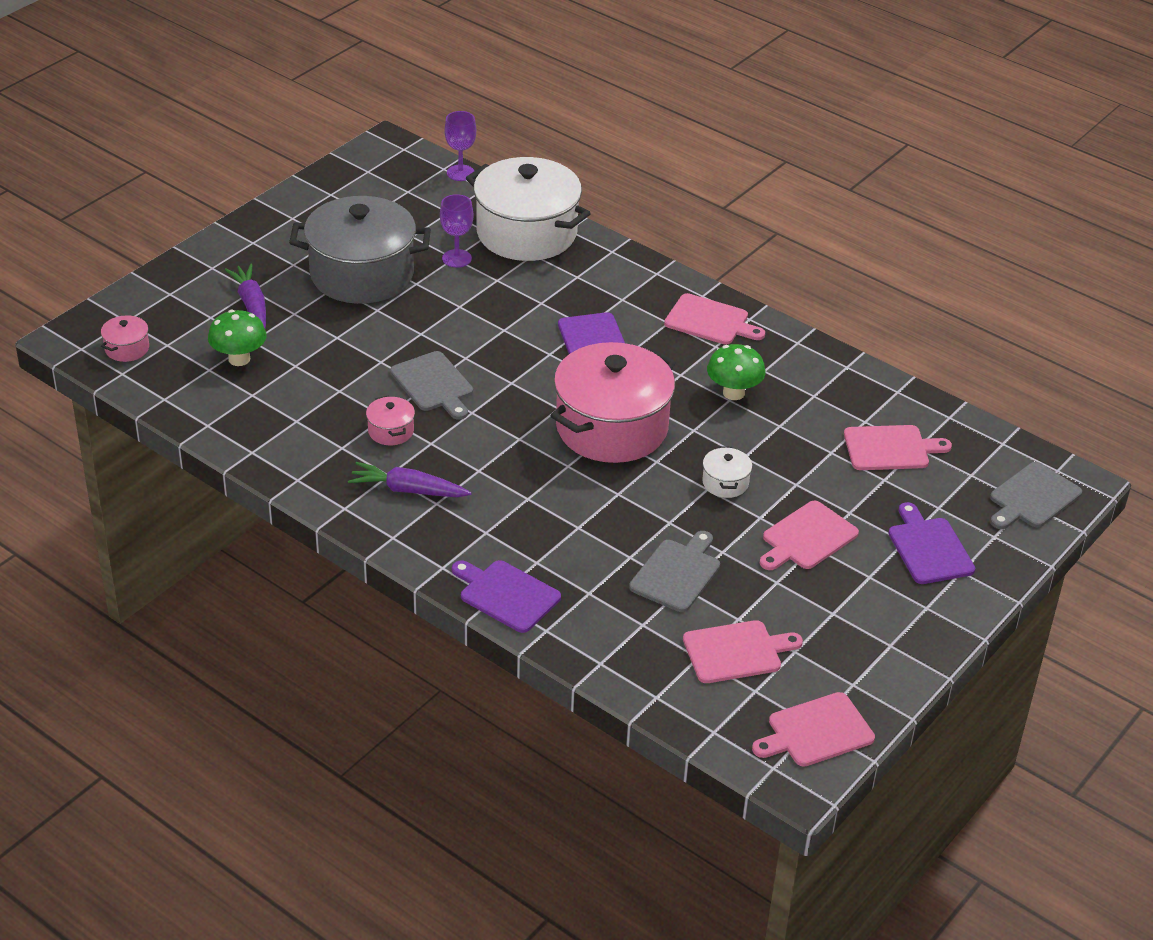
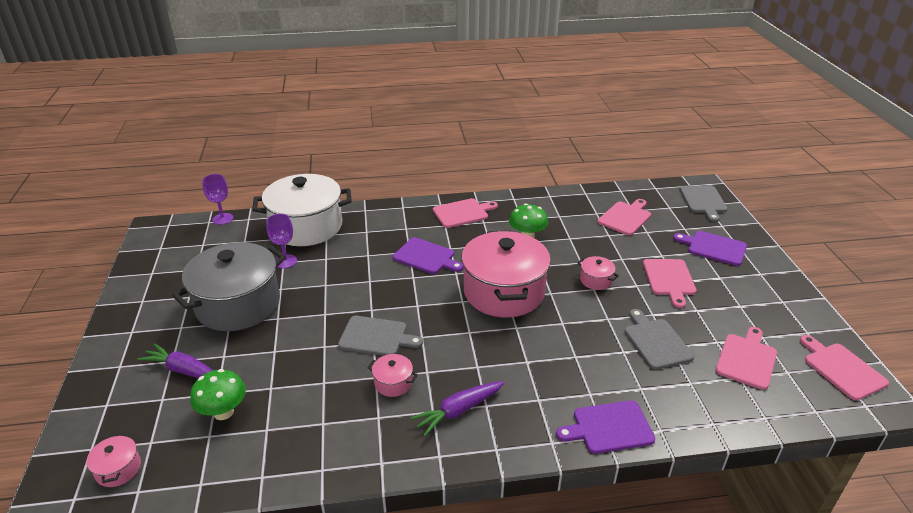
camera: 45 degrees left, 5 degrees down
(725, 483) = (596, 280): white pot -> pink pot
(816, 731) = (842, 369): pink cutting board -> pink cutting board turned 135 degrees clockwise

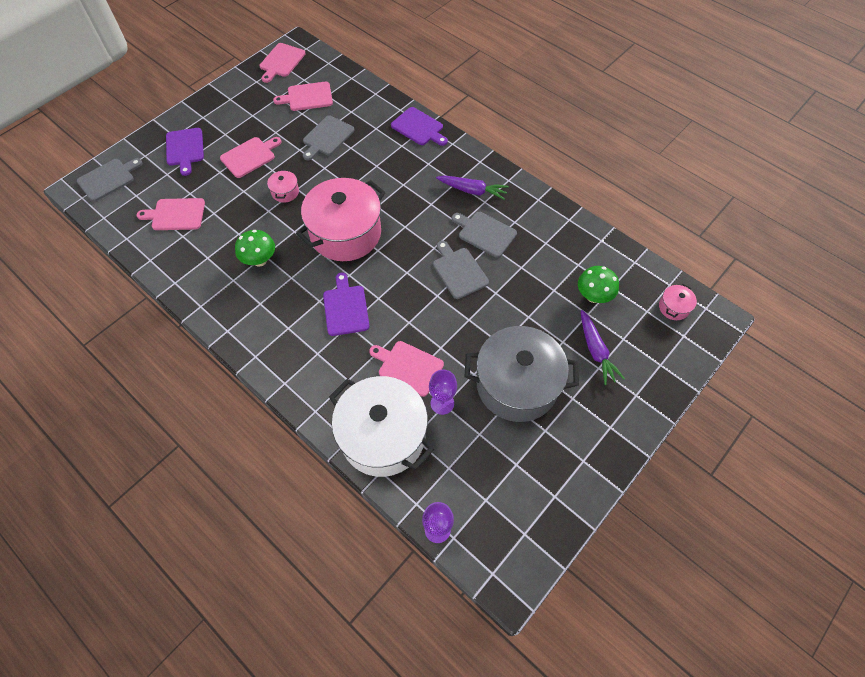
camera: 130 degrees left, 25 degrees up
(393, 383) = (485, 233): pink pot -> grey cutting board
(462, 213) = (257, 328): pink cutting board -> pink cutting board (408, 367)

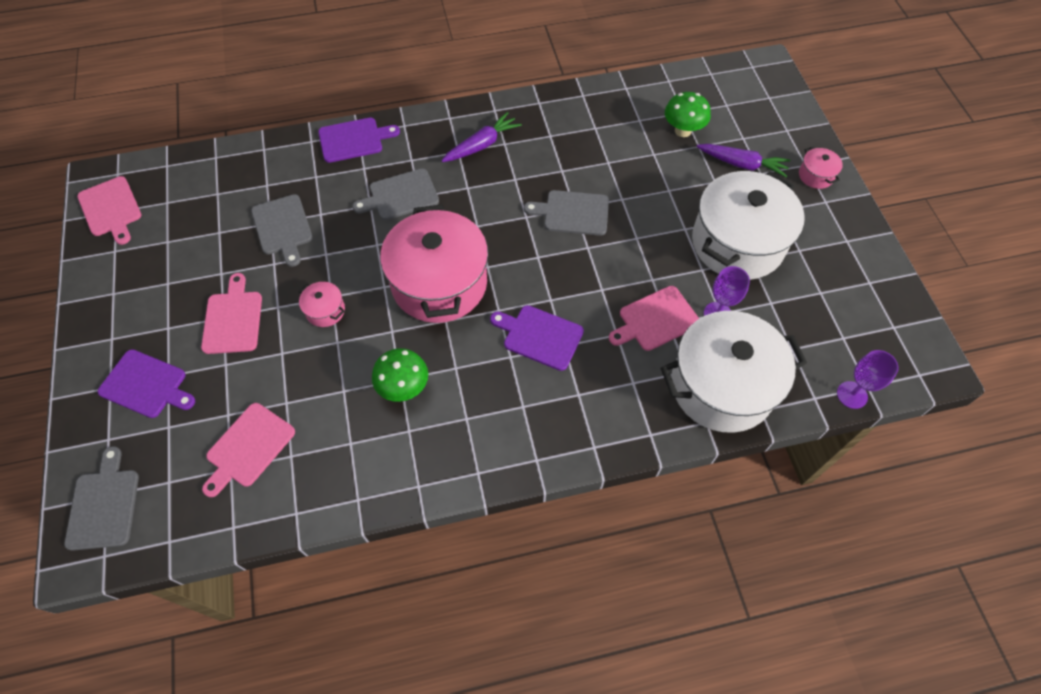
camera: 55 degrees left, 0 degrees up
(307, 97) = (199, 213): pink cutting board -> none
(485, 233) = (544, 166): grey cutting board -> grey cutting board (400, 195)
(516, 385) = (737, 243): grey pot -> white pot
(673, 307) = (736, 85): pink pot -> pink pot (816, 175)

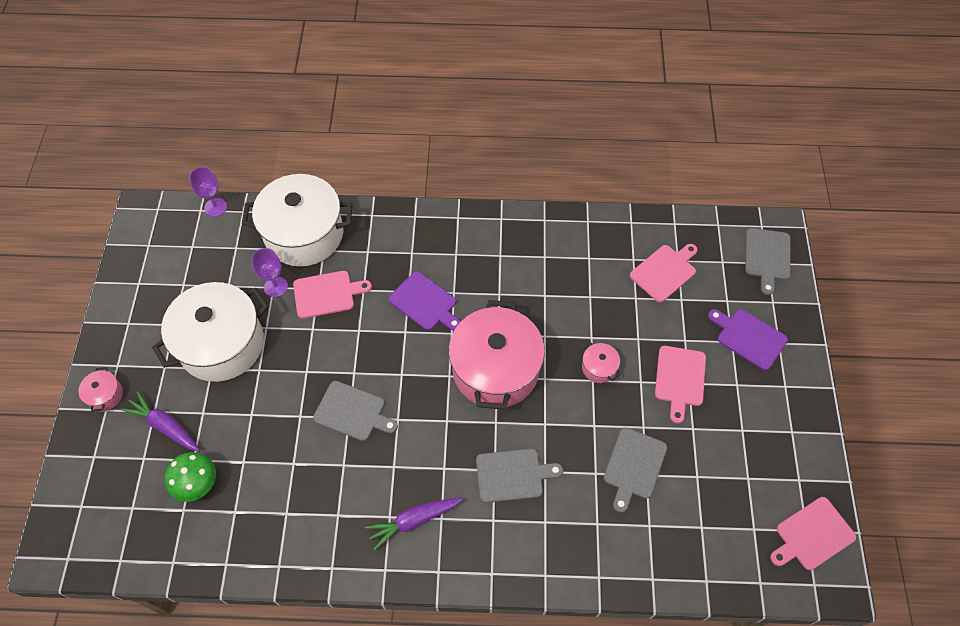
camera: 165 degrees left, 0 degrees up
(111, 209) = (812, 535): pink cutting board -> pink cutting board turned 105 degrees counterclockwise
(282, 227) = (634, 466): grey cutting board -> grey cutting board turned 150 degrees counterclockwise
(354, 140) = (551, 566): purple cutting board -> none
(404, 387) = (542, 288): green mushroom -> none

